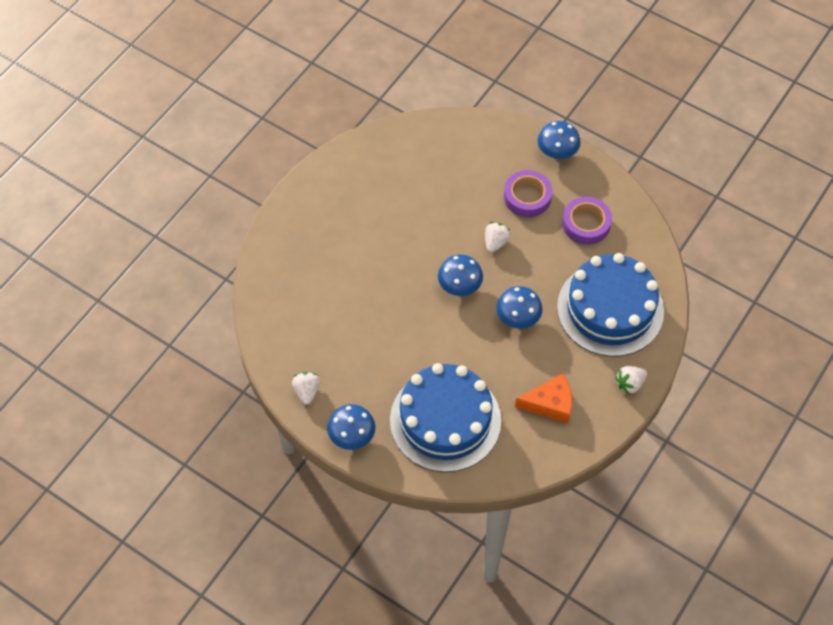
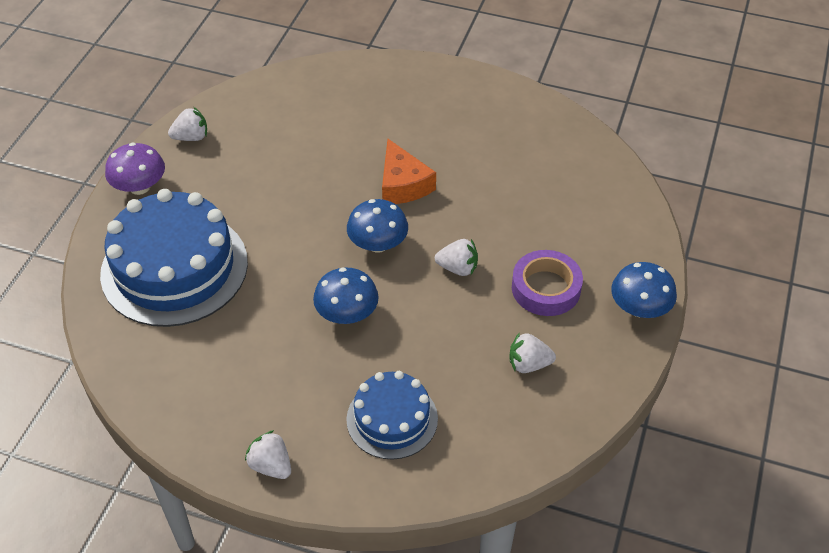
camera: 75 degrees right, 10 degrees down
(352, 435) = (139, 187): blue mushroom -> purple mushroom
(550, 404) = (219, 373): orange cheese -> orange cheese (402, 184)
(586, 224) = (528, 364): purple tape -> white strawberry
(610, 309) = (392, 419): blue cake -> blue cake, size x0.56

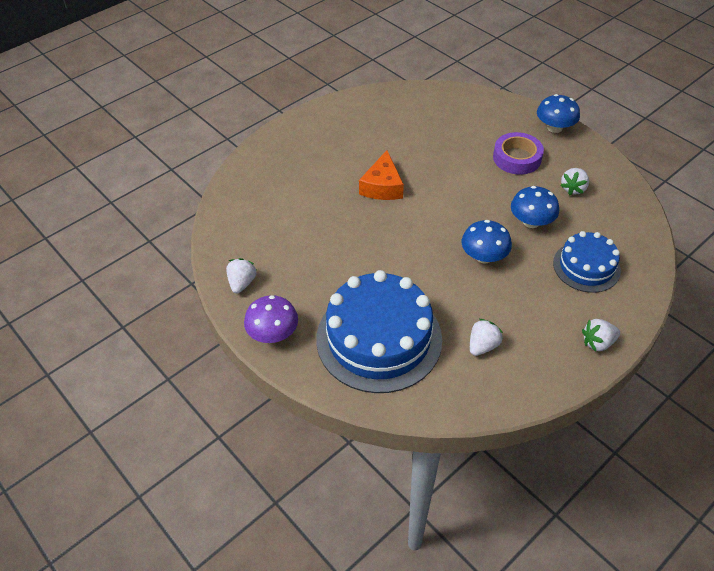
camera: 60 degrees left, 0 degrees up
(378, 244) = (429, 218): blue mushroom -> blue mushroom (531, 222)
(402, 184) = (382, 186): orange cheese -> orange cheese turned 90 degrees clockwise
(458, 268) = (476, 189): white strawberry -> white strawberry (482, 346)

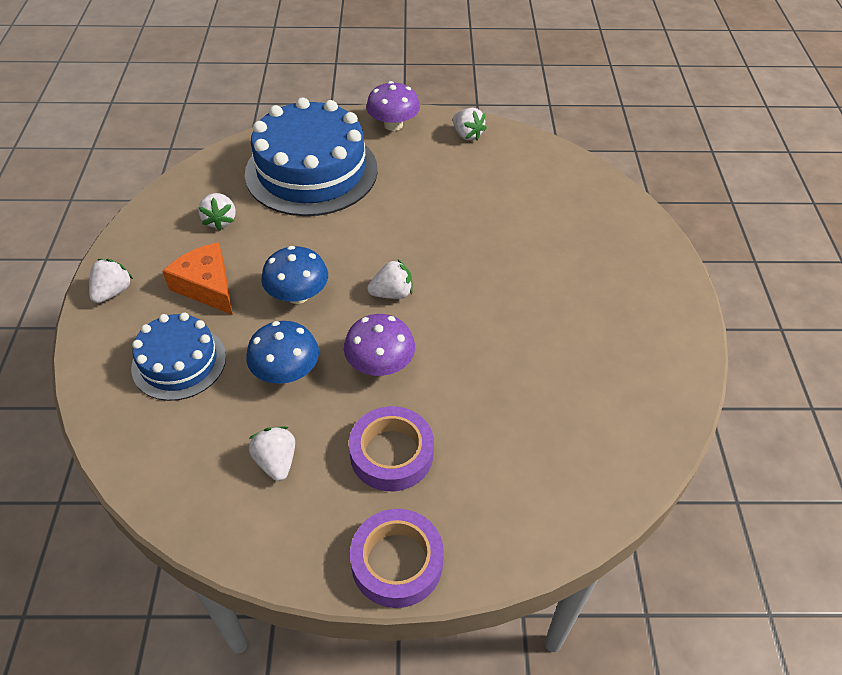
camera: 130 degrees right, 0 degrees up
(382, 186) = (486, 291): orange cheese -> orange cheese (207, 286)
(431, 220) = (392, 293): none -> white strawberry
(480, 192) = (380, 364): none -> purple mushroom
(554, 128) = (397, 562): blue mushroom -> purple tape

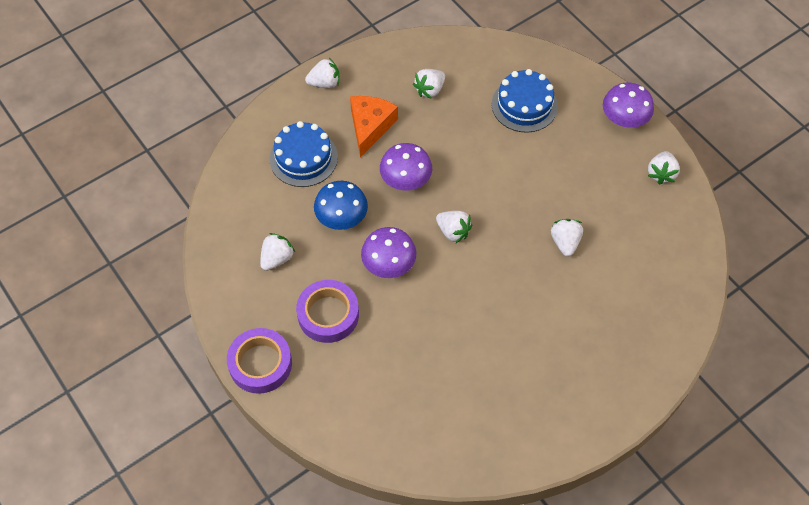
camera: 55 degrees right, 10 degrees up
(298, 295) = (405, 180): blue mushroom -> purple mushroom
(311, 171) = (524, 105): blue cake -> blue cake, size x0.56
(478, 226) = (565, 242): none -> white strawberry

